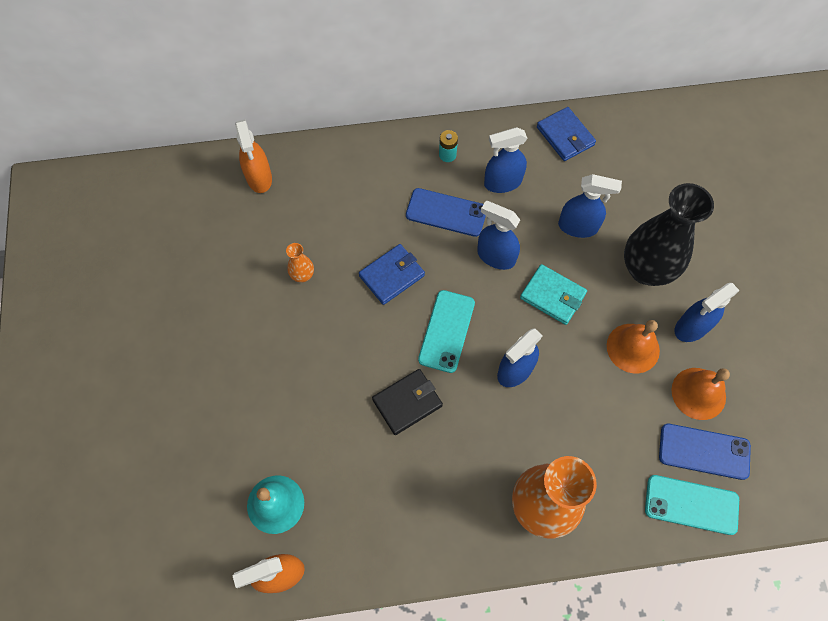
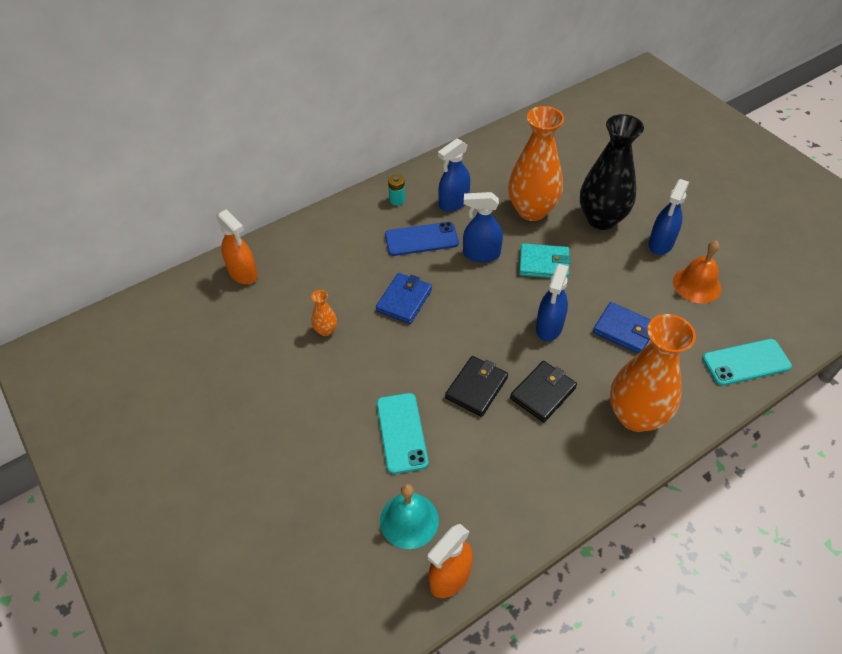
camera: 25 degrees left, 15 degrees down
(446, 331) = (475, 322): turquoise phone -> turquoise phone (401, 432)
(466, 439) = (543, 393): none -> black wallet
(565, 136) = (482, 156): blue wallet -> blue wallet (624, 330)
(578, 227) = (532, 210): blue spray bottle -> orange vase
(633, 348) = (628, 274): orange bell -> none
(704, 451) = (728, 322): blue phone -> none

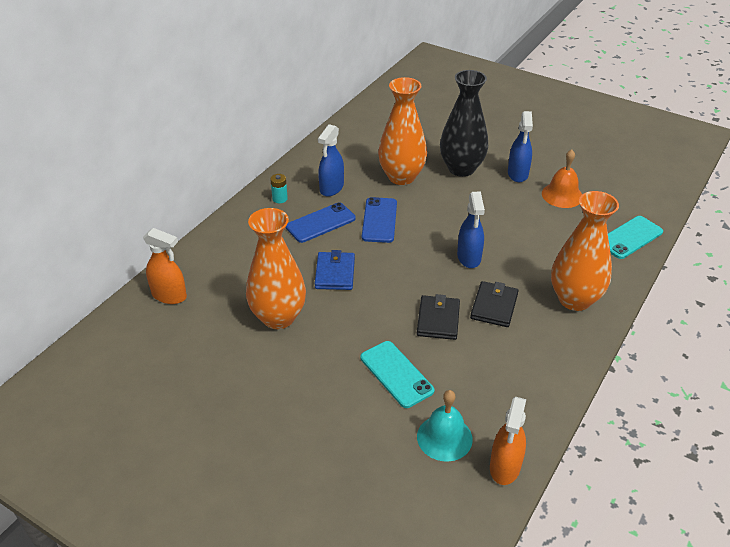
camera: 25 degrees left, 10 degrees down
(326, 330) = (278, 317): orange vase -> orange vase, size x2.36
(481, 254) = (379, 220): blue spray bottle -> blue phone
(543, 264) = (435, 213): turquoise wallet -> none
(624, 330) = (528, 242): blue wallet -> none

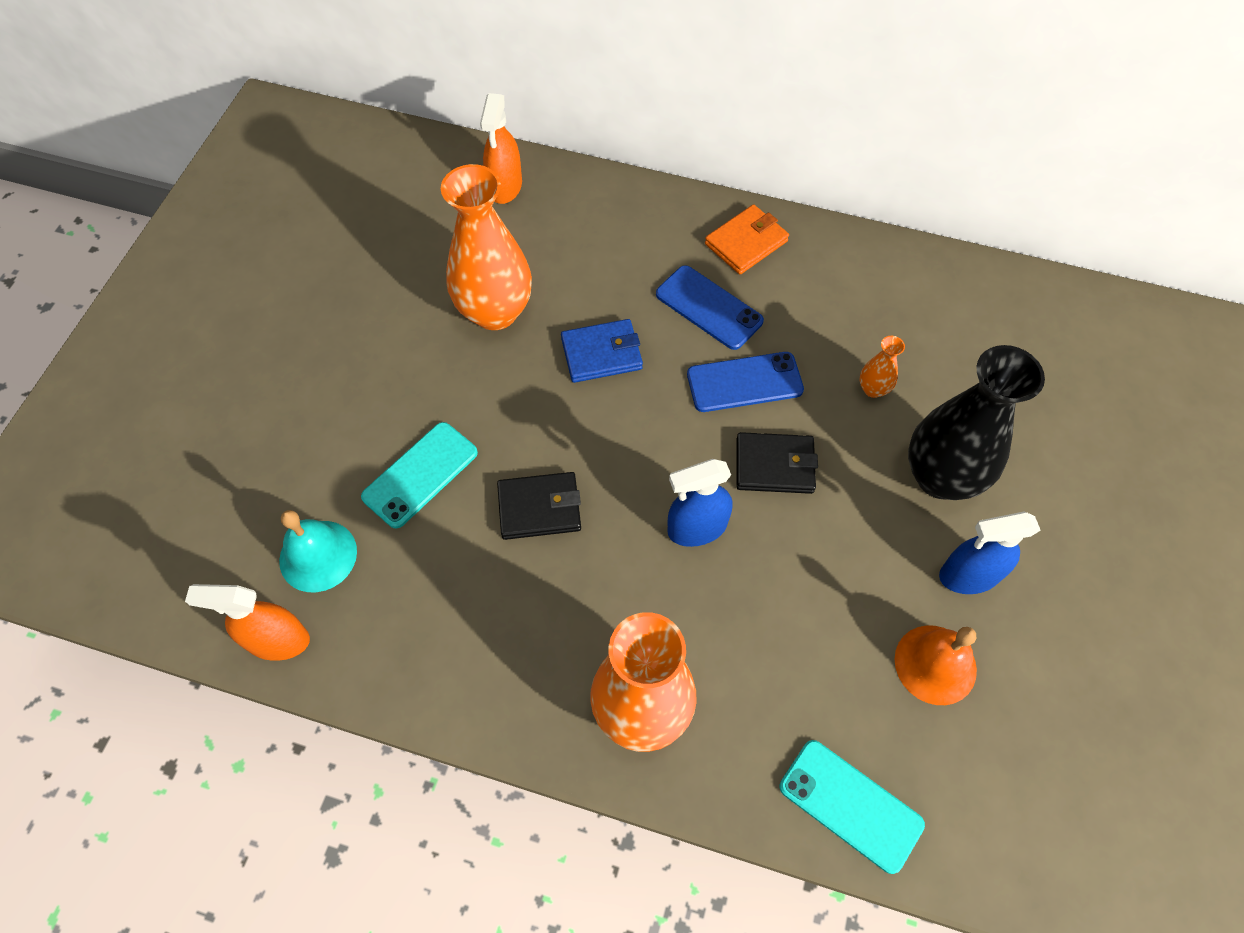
camera: 75 degrees right, 20 degrees up
(280, 199) = (746, 243): turquoise battery -> orange wallet
(331, 188) = (800, 300): blue spray bottle -> none
(401, 177) = (873, 389): orange vase -> orange vase, size x0.42
(494, 306) = (590, 583): black wallet -> black wallet (774, 465)

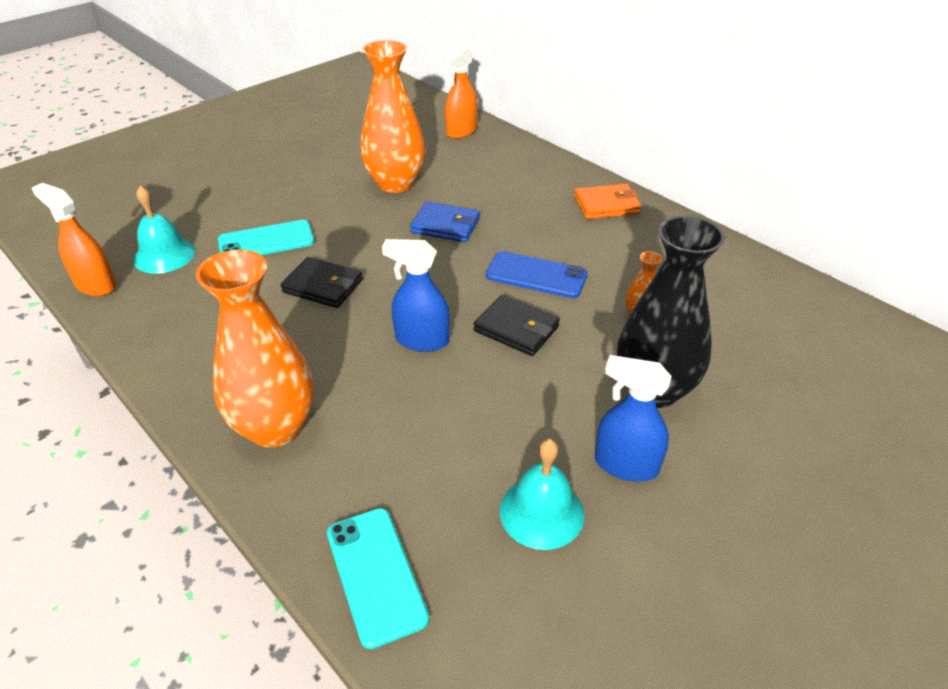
camera: 30 degrees right, 20 degrees down
(709, 308) = (546, 228): blue phone -> none
(935, 664) = (541, 512): orange bell -> turquoise bell

